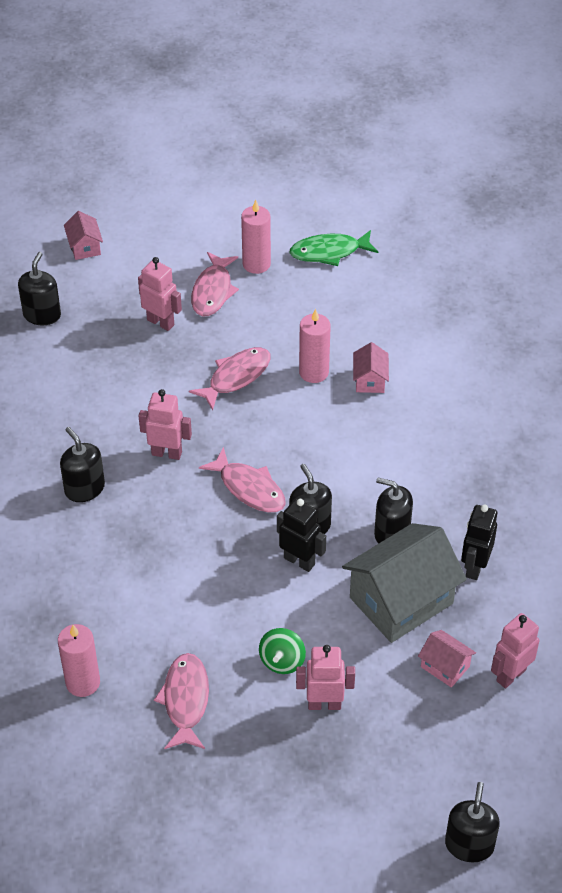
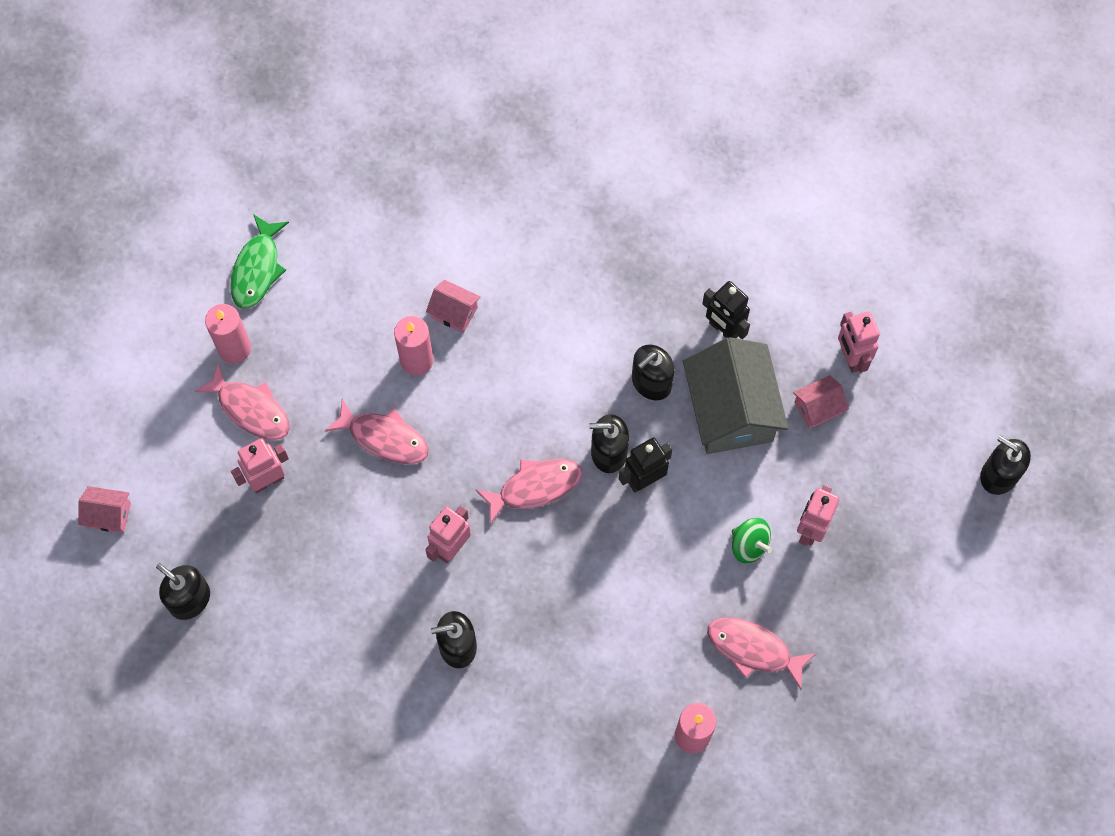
camera: 65 degrees left, 20 degrees up
(236, 377) = (384, 438): pink fish -> pink fish turned 135 degrees clockwise

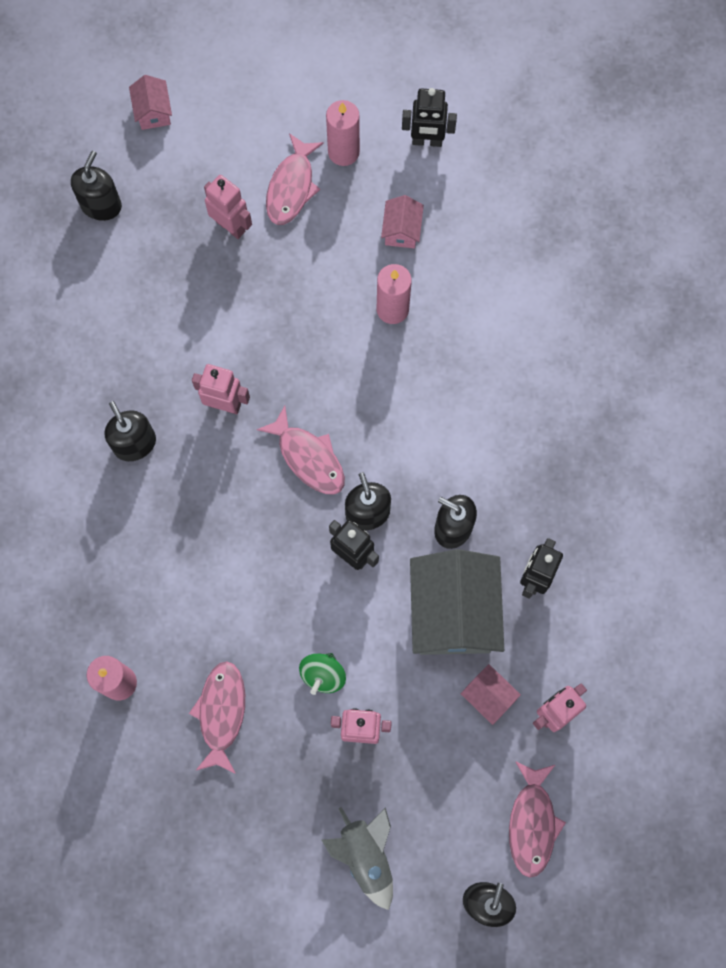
camera: 70 degrees right, 5 degrees up
(257, 269) = (427, 141): green fish -> black robot
(384, 438) = (307, 309): pink fish -> pink fish (532, 823)
(454, 312) = (452, 324): pink house -> pink house (401, 230)
(730, 410) = (453, 612): grey house -> grey house turned 60 degrees counterclockwise
(926, 564) = (366, 855): none -> grey rocket

